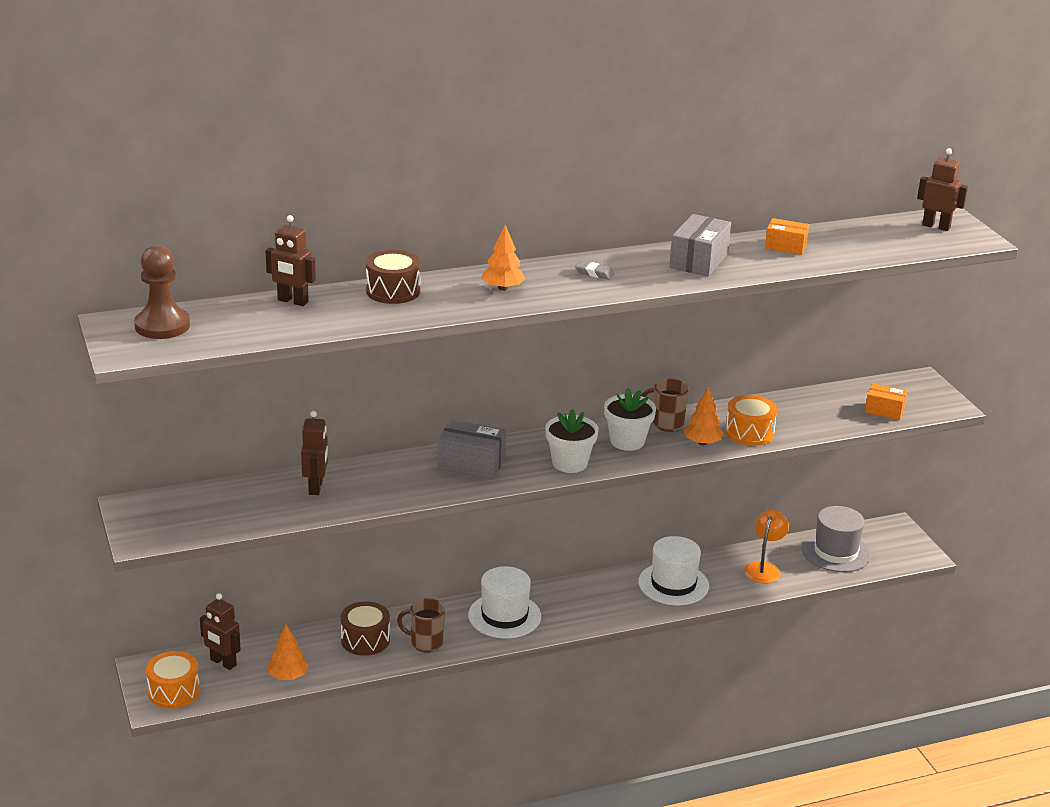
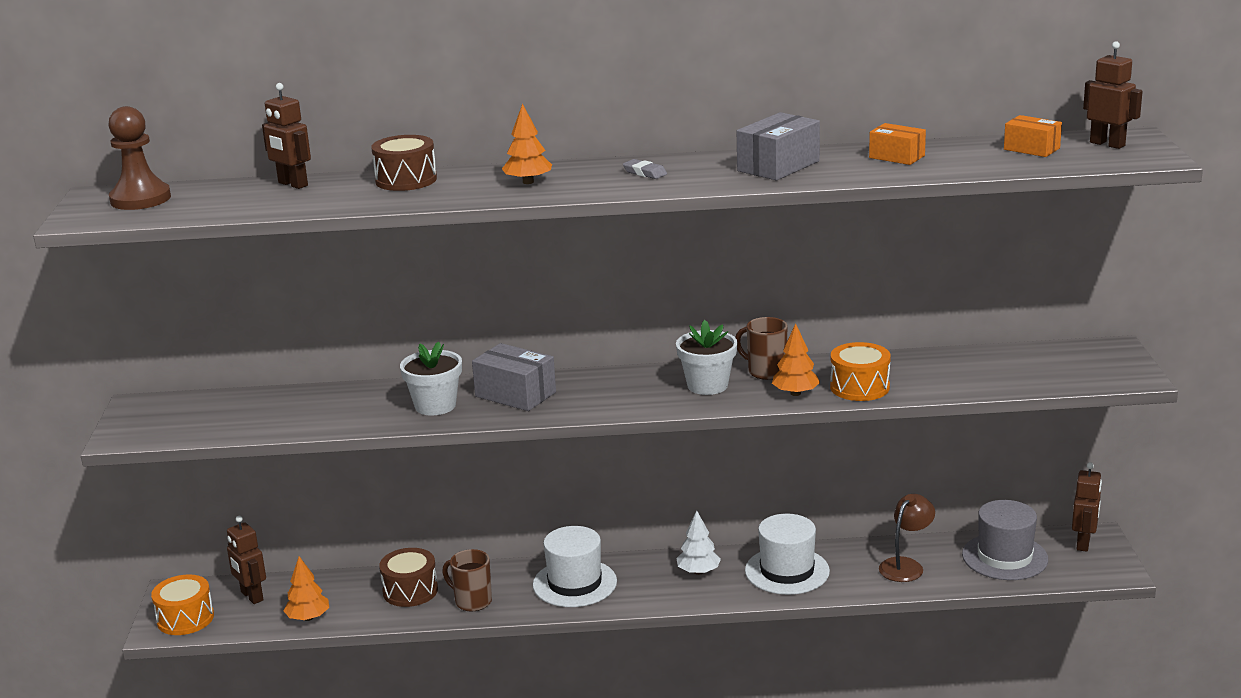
camera: 20 degrees right, 5 degrees down
(316, 487) = (334, 403): brown robot -> brown robot (1083, 543)
(569, 463) = (626, 402): white flower pot -> white flower pot (435, 406)
(602, 593) = (698, 572): none -> white tree
(764, 568) = (906, 565): orange lamp -> brown lamp
(884, 410) = (1045, 376): orange box -> orange box (1031, 149)

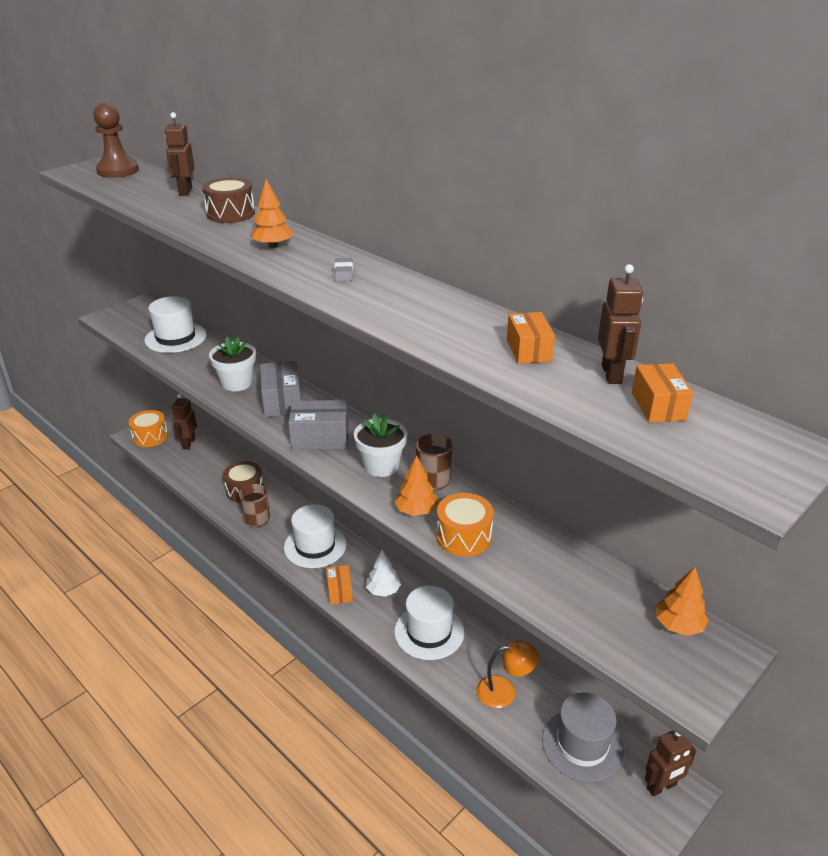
camera: 45 degrees right, 10 degrees up
(266, 410) = (175, 338): none -> white hat
(308, 618) = (186, 473): orange tree -> orange tree (678, 625)
(662, 596) = (339, 591): none -> orange box
(778, 166) = (429, 312): grey box -> grey box (320, 438)
(906, 565) = (504, 691): brown lamp -> orange lamp
(1107, 144) = (746, 443): brown robot -> brown robot (612, 374)

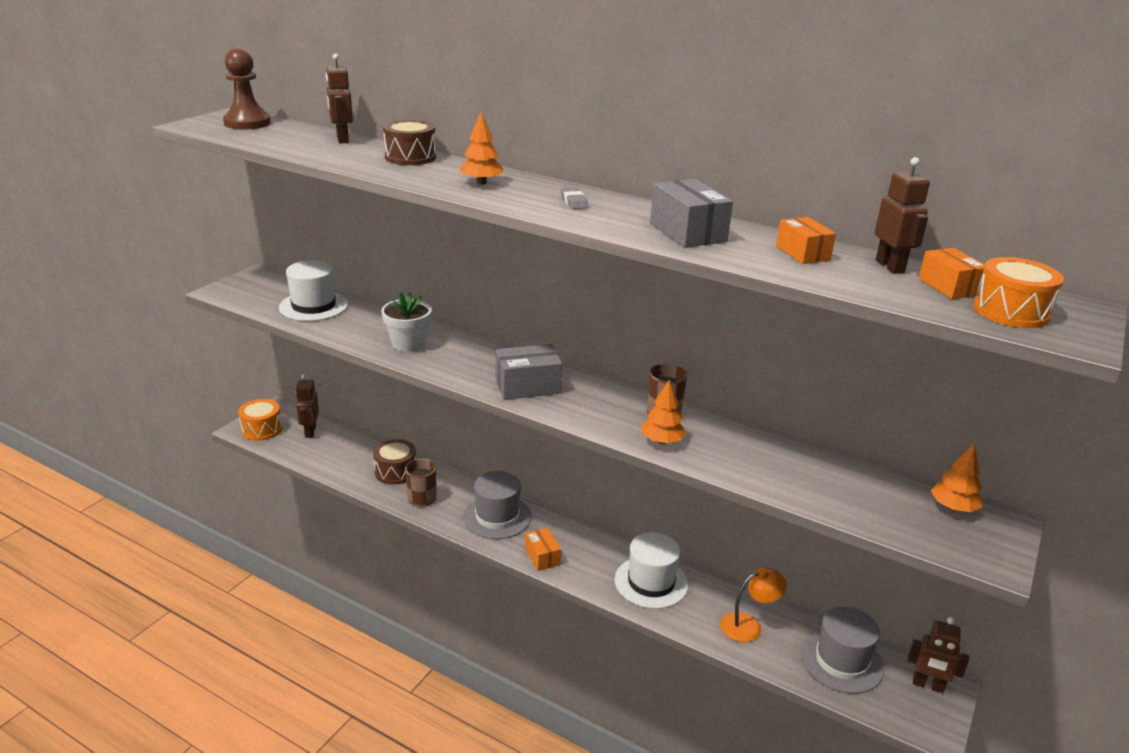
camera: 15 degrees left, 5 degrees down
(282, 401) = (467, 356): grey box -> grey box (687, 232)
(315, 546) = (497, 517): white hat -> grey hat
(381, 466) = (604, 405): white flower pot -> none
(383, 590) = (587, 550): white tree -> none
(464, 536) = (720, 458): orange drum -> orange drum (1010, 311)
(661, 787) = (928, 685): brown robot -> brown robot turned 60 degrees clockwise

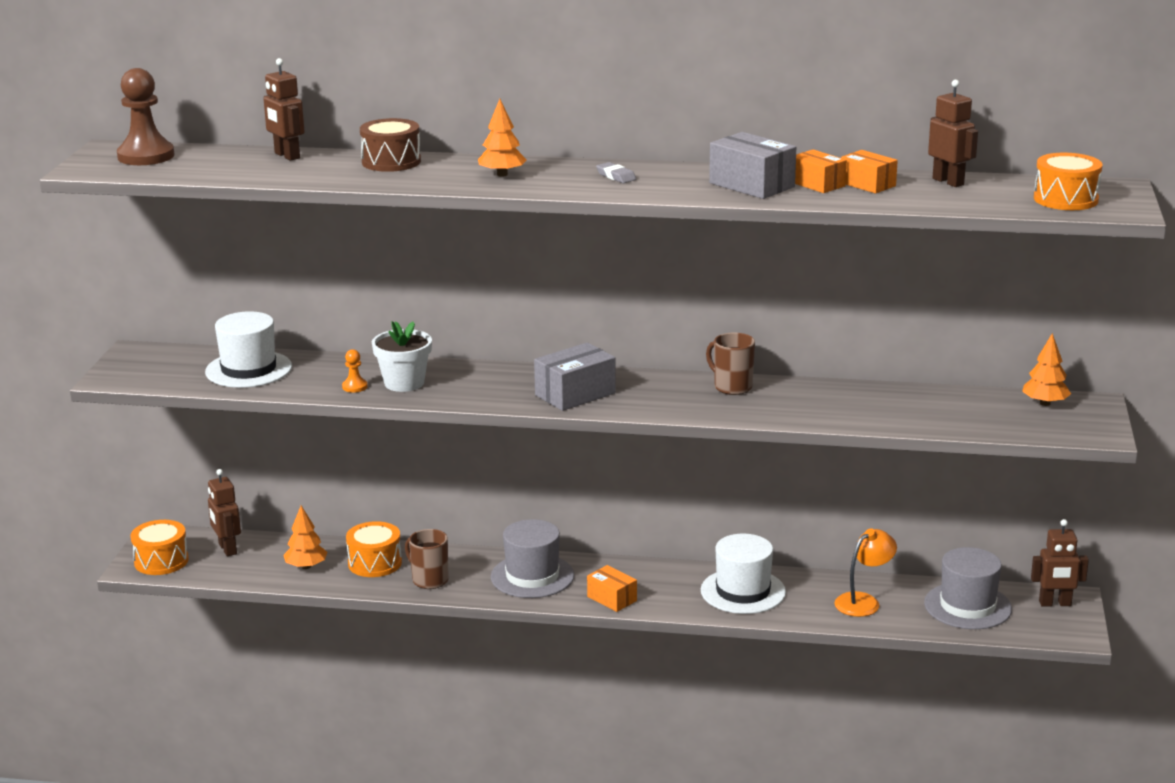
camera: 20 degrees left, 5 degrees down
(370, 338) = (354, 387): none -> orange pawn
(396, 471) = (375, 563): brown drum -> orange drum
(662, 441) = (751, 410): orange tree -> orange tree (306, 566)
(948, 287) = (1006, 189): orange box -> orange box (817, 184)

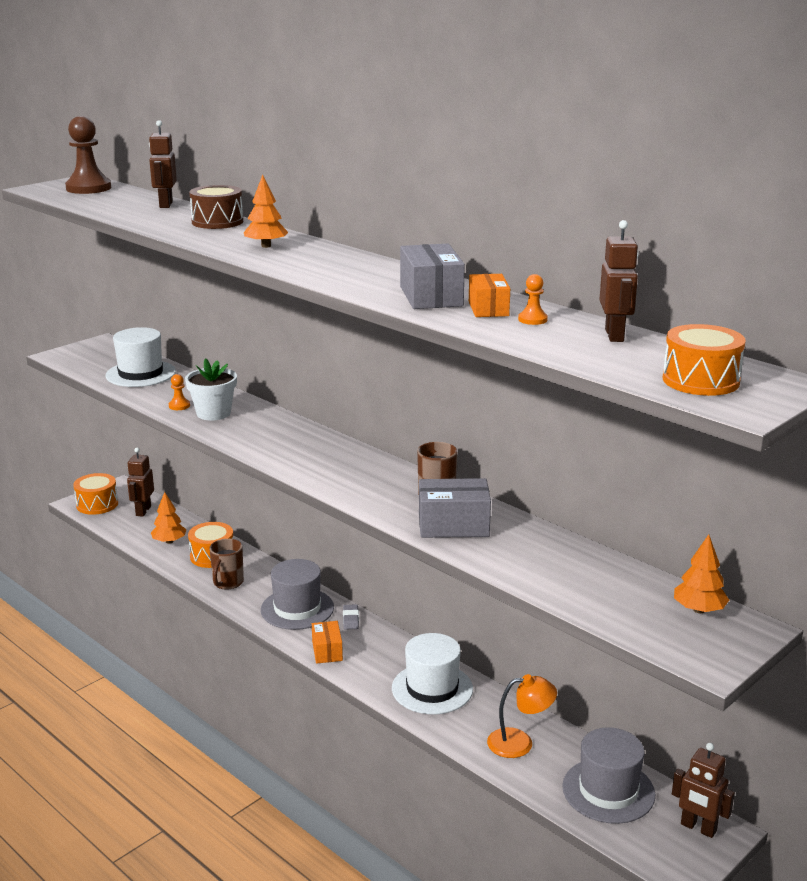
camera: 35 degrees right, 0 degrees up
(429, 580) = (227, 583): brown mug -> brown mug turned 150 degrees counterclockwise
(575, 394) = (310, 460): grey box -> grey box (453, 525)
(616, 176) = (342, 265): grey eraser -> grey eraser (350, 619)
(867, 184) = (532, 319): orange box -> orange pawn

